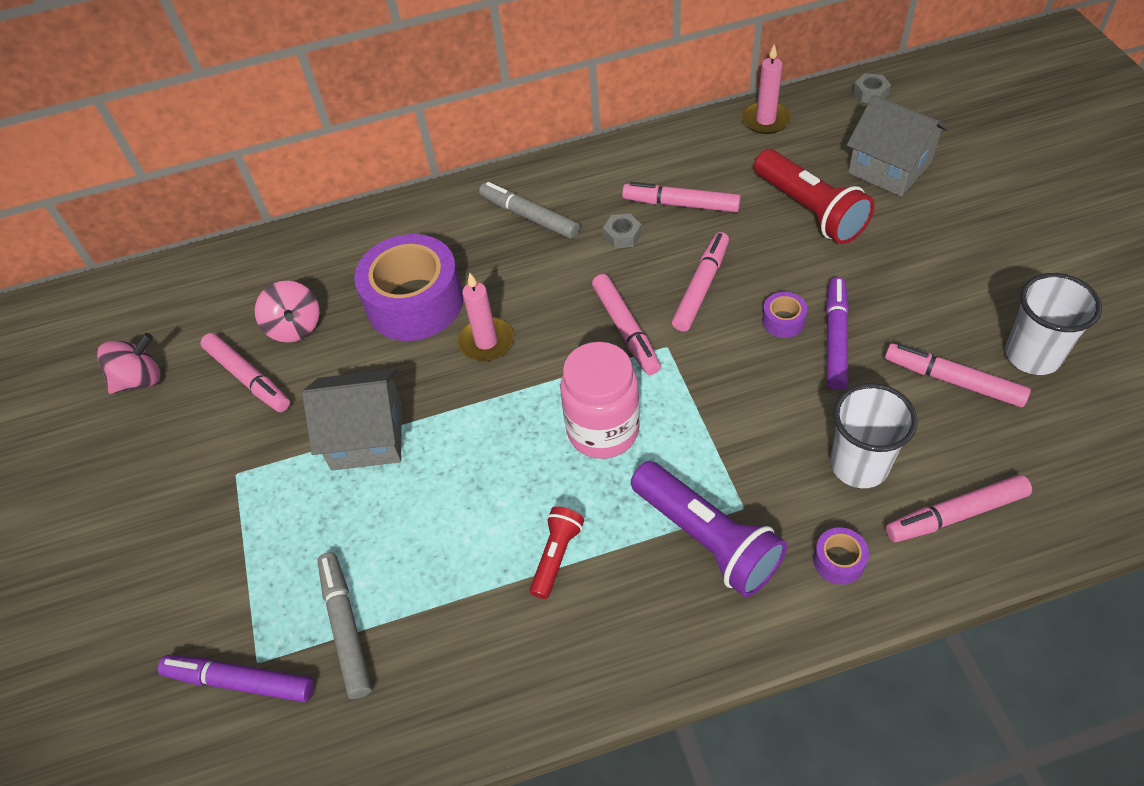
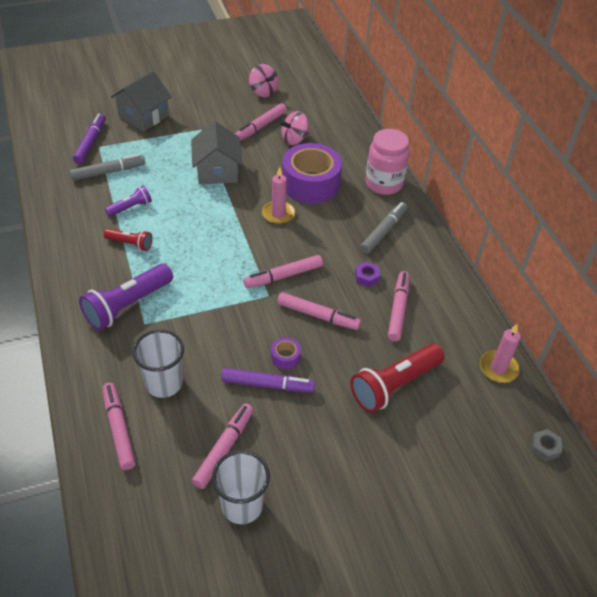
camera: 80 degrees right, 5 degrees down
(457, 569) = (130, 207): none -> purple flashlight
(603, 431) = (207, 264): pink jar -> pink jar (384, 184)
(622, 235) = (367, 277): grey nut -> purple nut
(838, 561) = (100, 364): purple tape -> none
(889, 168) = (447, 446): grey house -> grey house (143, 116)

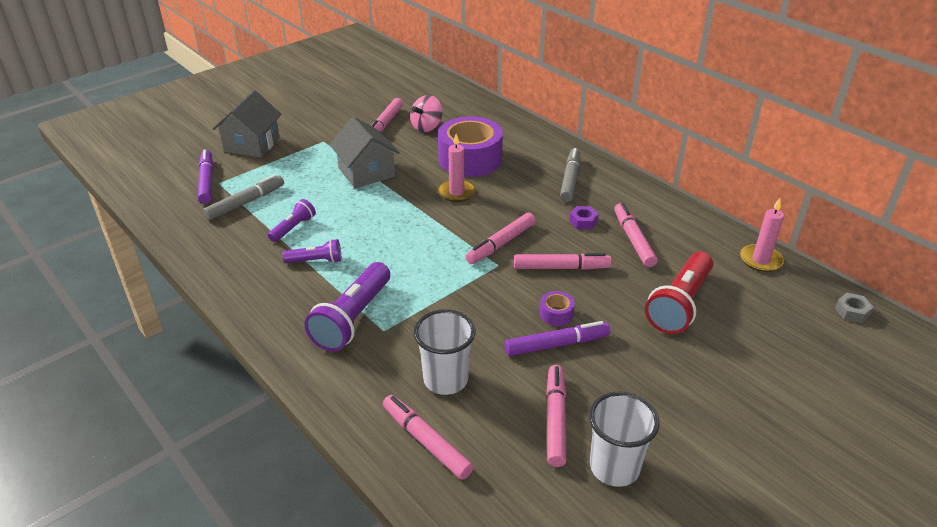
camera: 20 degrees left, 10 degrees down
(130, 244) = (316, 261): red flashlight -> purple flashlight
(263, 92) = (366, 96): pink spinning top -> none
(384, 184) = (540, 141): pink jar -> none

